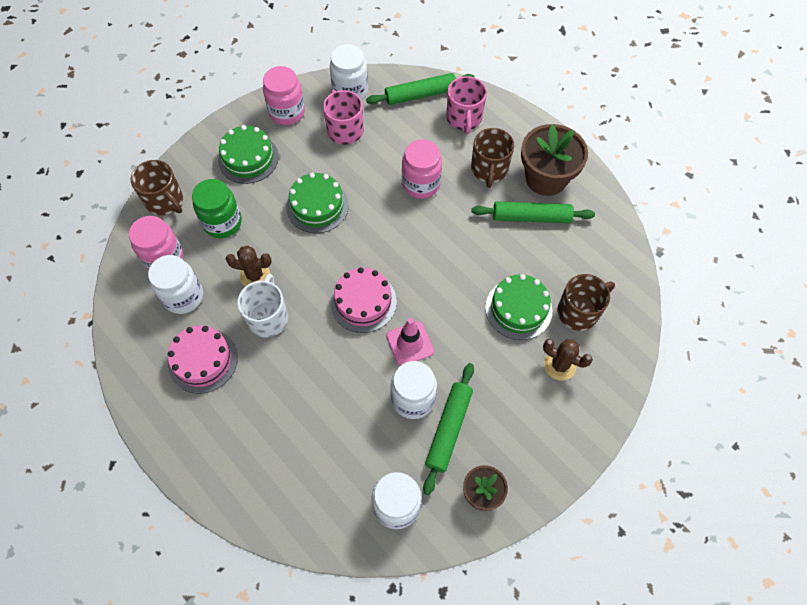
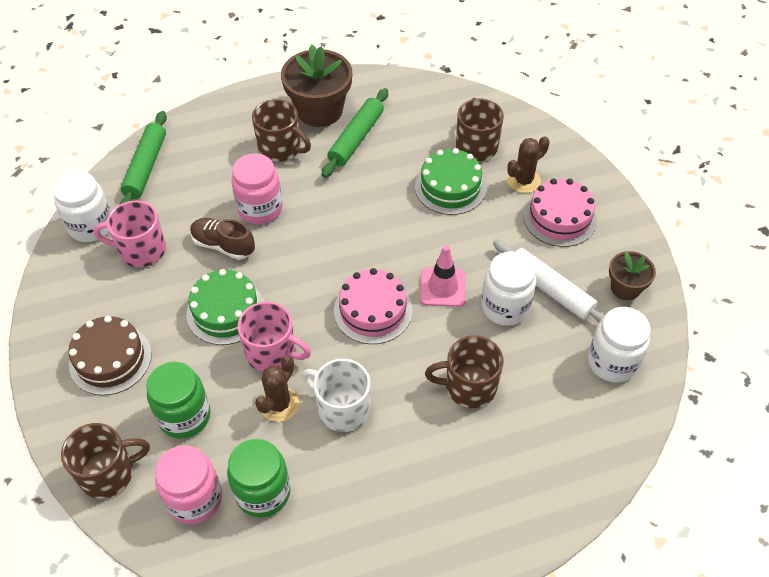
camera: 65 degrees left, 10 degrees down
(183, 296) = (263, 492): white jar -> green jar
(203, 360) = (362, 496): pink cake -> pink cake (559, 217)
(248, 158) = (110, 359): green cake -> brown cake
(287, 112) = (73, 297): pink jar -> none
(324, 399) = (469, 386): none -> brown mug
(374, 177) = (223, 245): none -> brown shoe
(448, 429) = (550, 290): green rolling pin -> white rolling pin
(464, 118) = (204, 143): pink mug -> pink mug (272, 353)

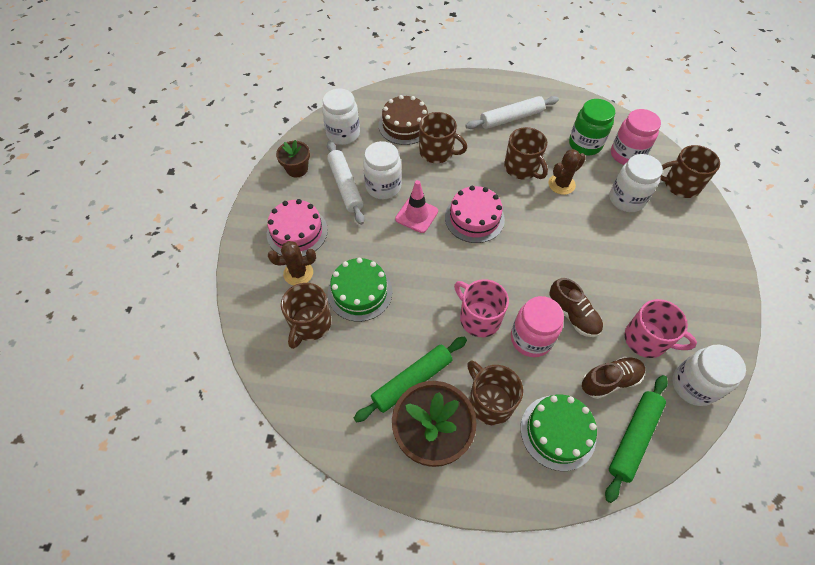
camera: 155 degrees left, 5 degrees up
(110, 359) = (677, 255): brown cake -> brown cake (405, 125)
(174, 201) = (609, 381): none -> brown shoe
(184, 416) = (626, 199): green jar -> white jar
(226, 311) = (583, 258): green cake -> green cake (557, 432)
(272, 353) = (556, 216): pink mug -> pink mug (479, 318)
(342, 408) = (522, 168): white mug -> brown mug
(393, 497) = (511, 118): none -> white rolling pin

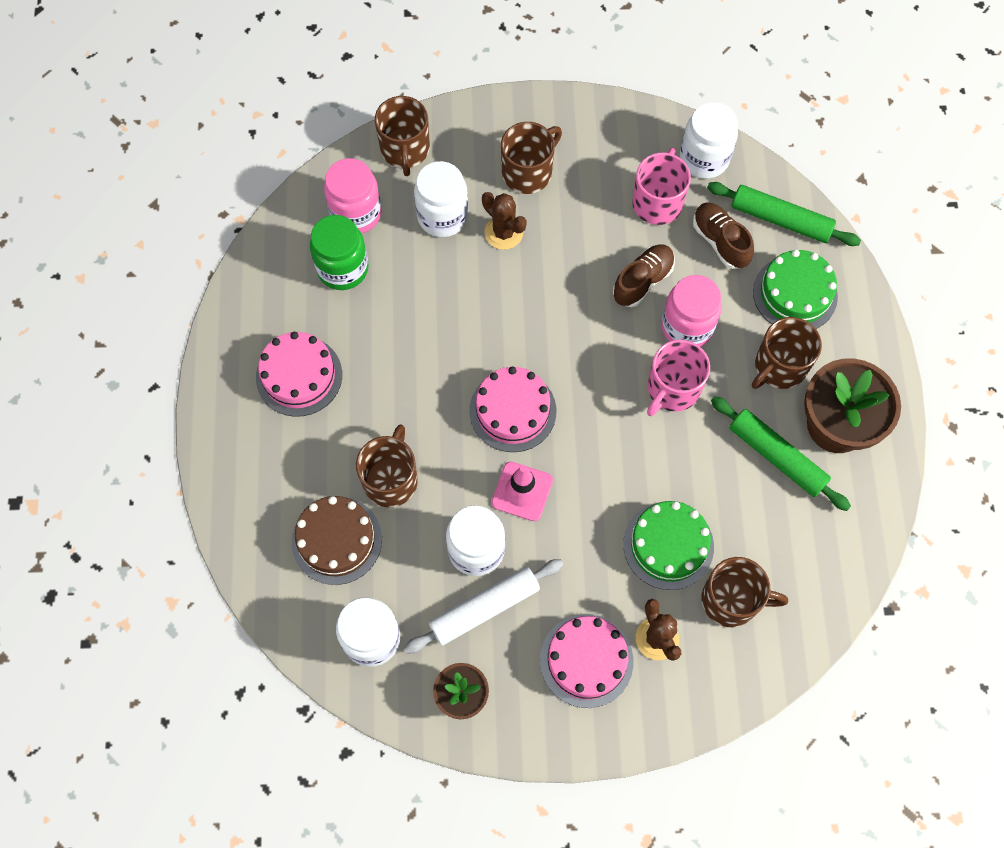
camera: 100 degrees left, 10 degrees up
(511, 118) = (299, 376): white rolling pin -> pink cake
(522, 168) = (405, 354): brown mug -> brown mug (528, 172)
(561, 184) = (428, 299): brown cactus -> brown cactus (503, 232)

